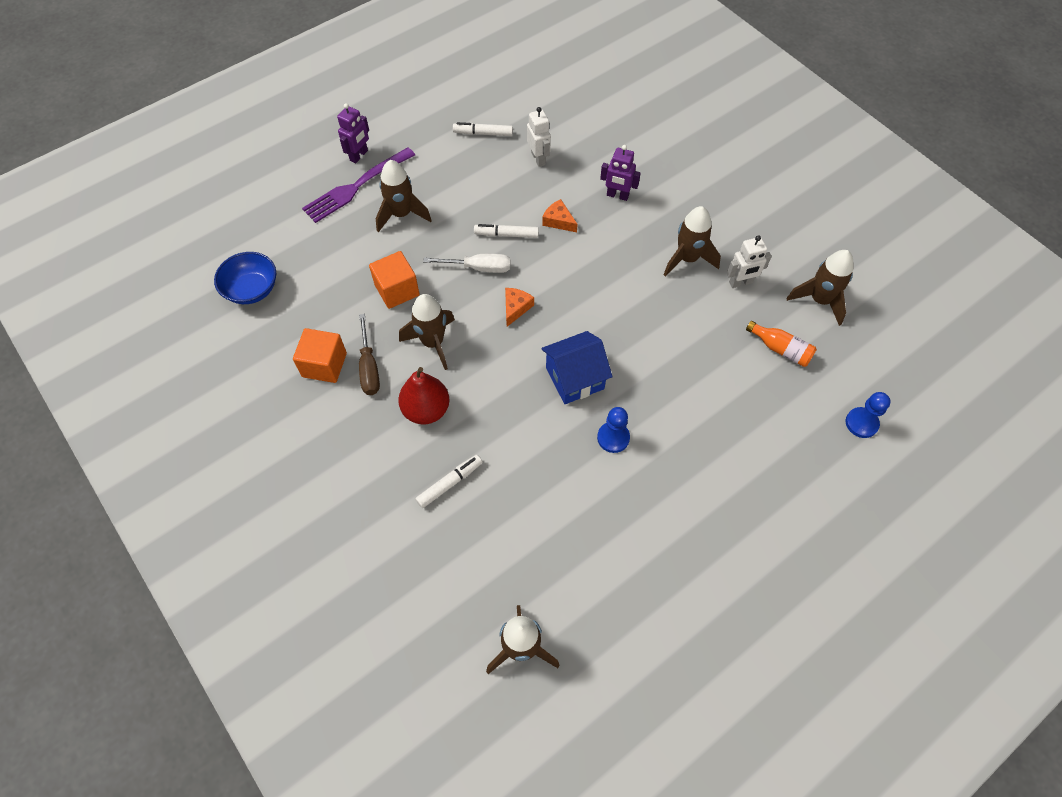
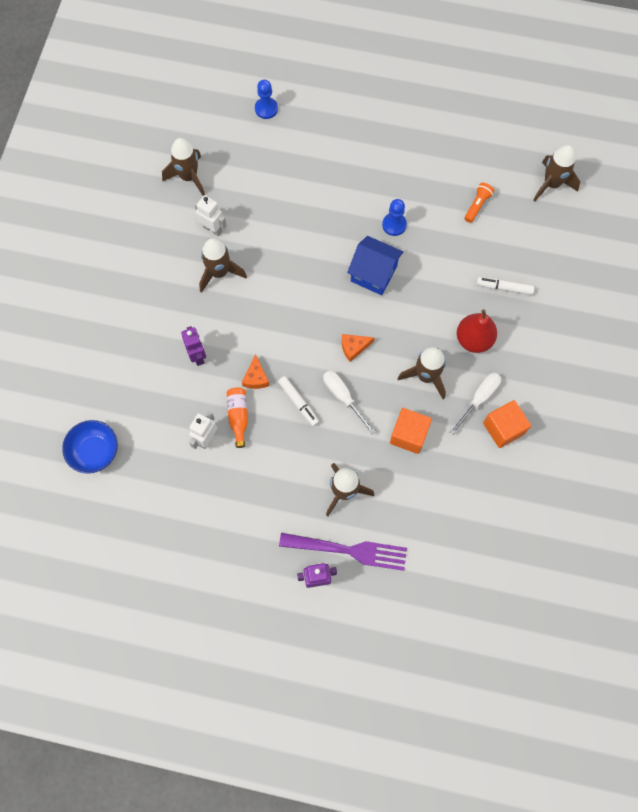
camera: 130 degrees left, 10 degrees up
(252, 289) = (498, 535): blue bowl -> blue bowl (95, 451)
(369, 367) = (479, 399): brown screwdriver -> white screwdriver
(483, 133) = (214, 502): white marker -> none
(565, 539) = (477, 205): none -> orange flashlight
(780, 349) = (248, 177): orange bottle -> orange bottle (238, 417)

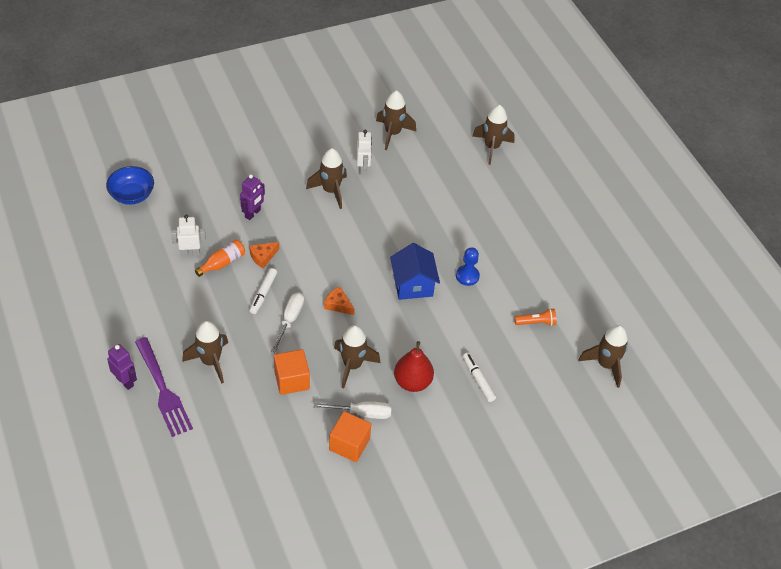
camera: 50 degrees right, 20 degrees down
(266, 109) = (492, 147): blue pawn -> brown rocket

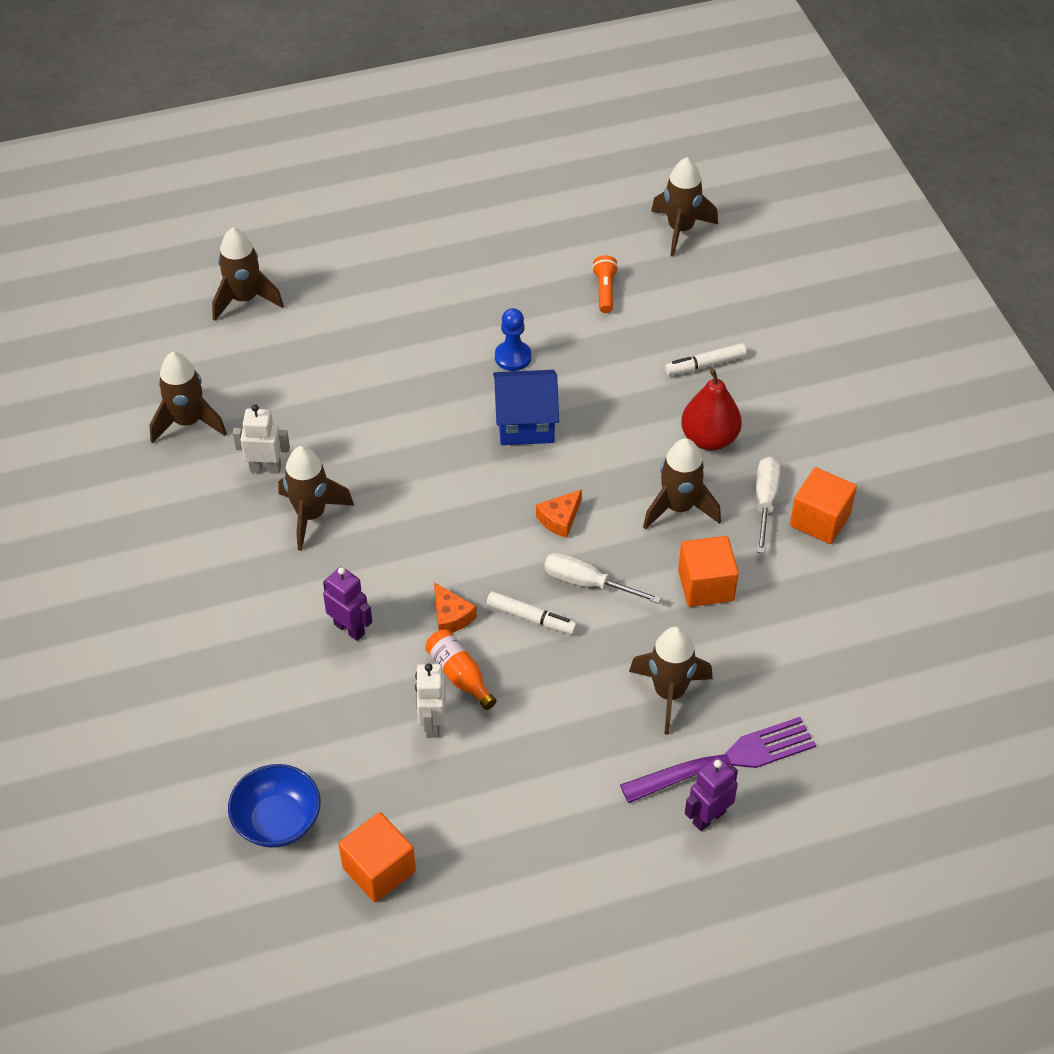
camera: 80 degrees left, 0 degrees up
(101, 237) = (379, 870): none -> orange cube

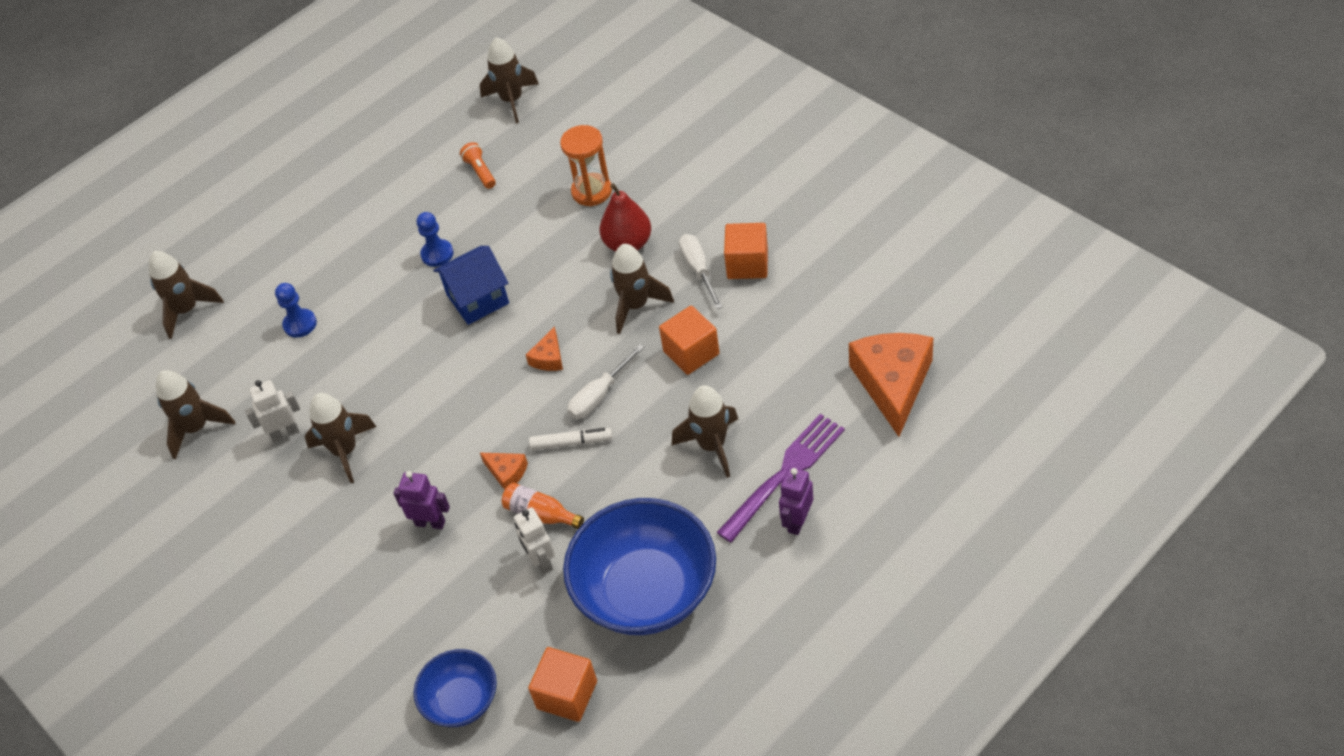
camera: 20 degrees left, 0 degrees up
(341, 365) = (300, 324): none -> blue pawn
(515, 807) = (646, 591): none -> blue bowl
(587, 583) = (599, 395): white screwdriver -> white screwdriver turned 45 degrees counterclockwise
(705, 365) = (592, 191): white marker -> orange hourglass
(896, 724) = (892, 384): none -> orange cheese

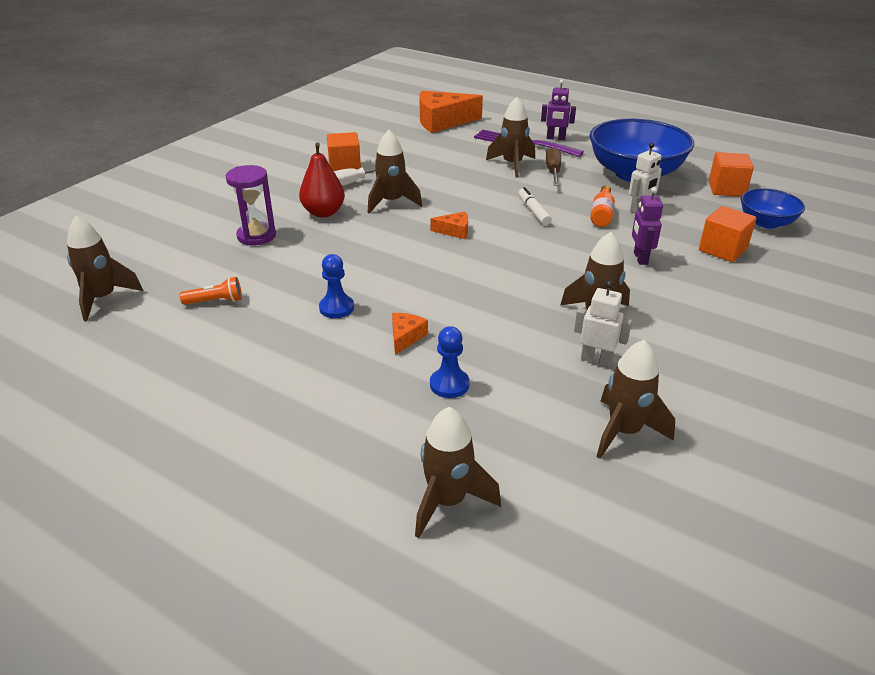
camera: 110 degrees left, 15 degrees down
(285, 433) = (596, 360): white robot -> white robot turned 150 degrees clockwise
(477, 299) = (394, 274): blue house -> none
(480, 172) = (215, 301): orange flashlight -> orange flashlight turned 150 degrees counterclockwise
(507, 473) = (574, 233): orange cheese -> orange cheese (405, 337)
(592, 191) = (256, 236): orange hourglass -> purple hourglass
(599, 395) = (485, 206): white screwdriver -> none
(679, 490) = (553, 171): none -> brown screwdriver
(691, 353) = (434, 178): orange cube -> orange cube (722, 249)

